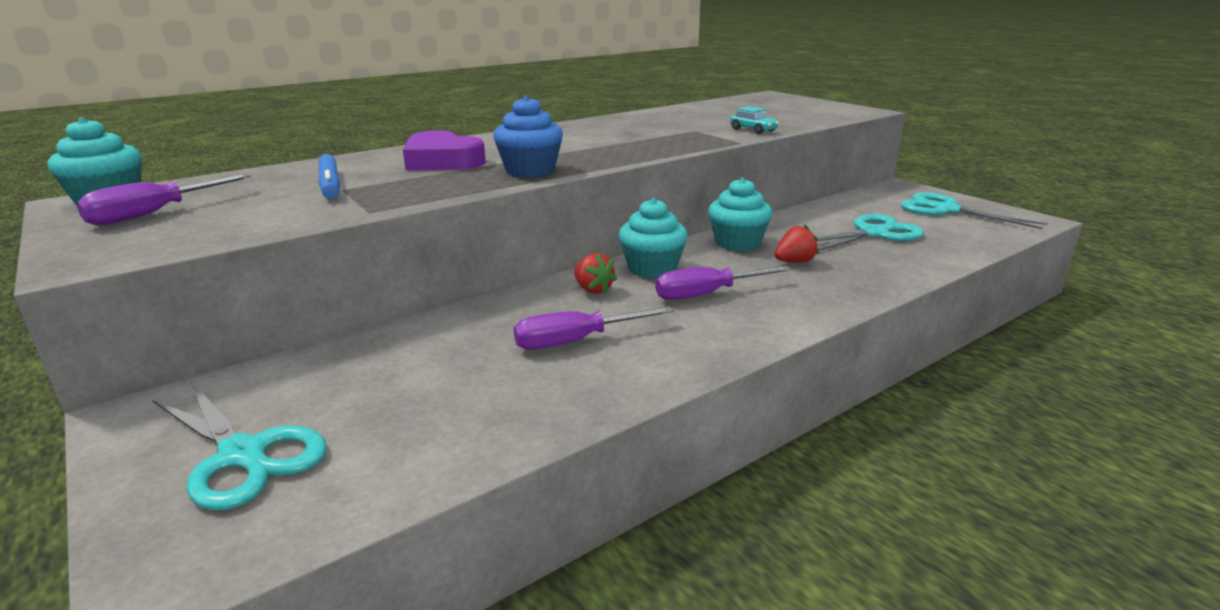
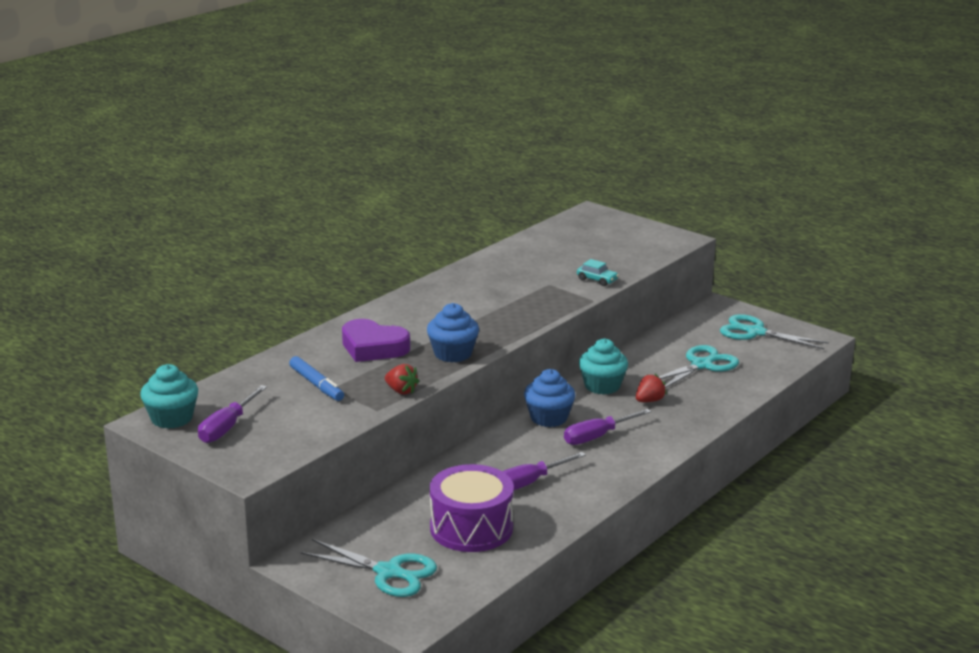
camera: 15 degrees left, 0 degrees up
(441, 396) = (471, 528): none -> purple drum
(593, 289) = (516, 442): red strawberry -> red strawberry (401, 391)
(652, 268) = (549, 418): turquoise cupcake -> blue cupcake

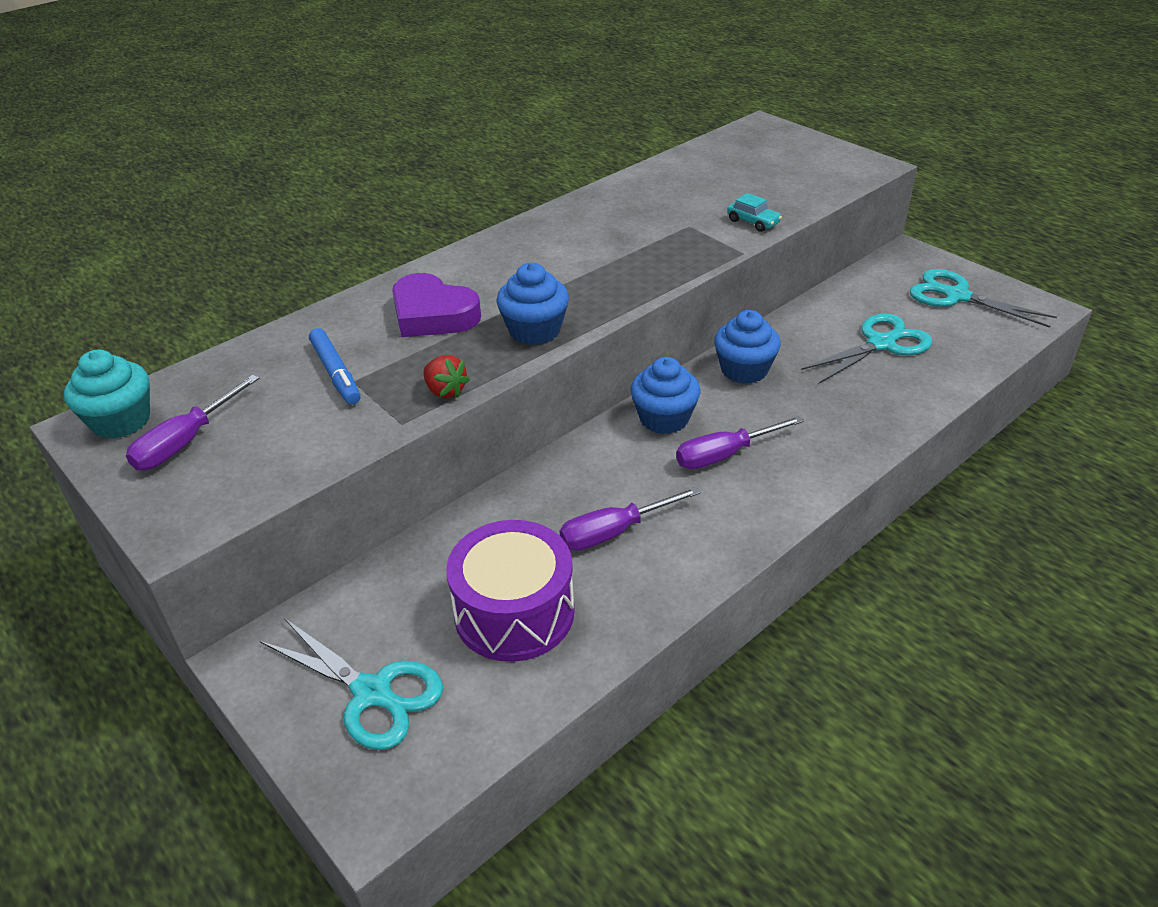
camera: 10 degrees right, 15 degrees up
(602, 386) = (744, 370): turquoise cupcake -> blue cupcake
(649, 400) = (804, 398): red strawberry -> none

